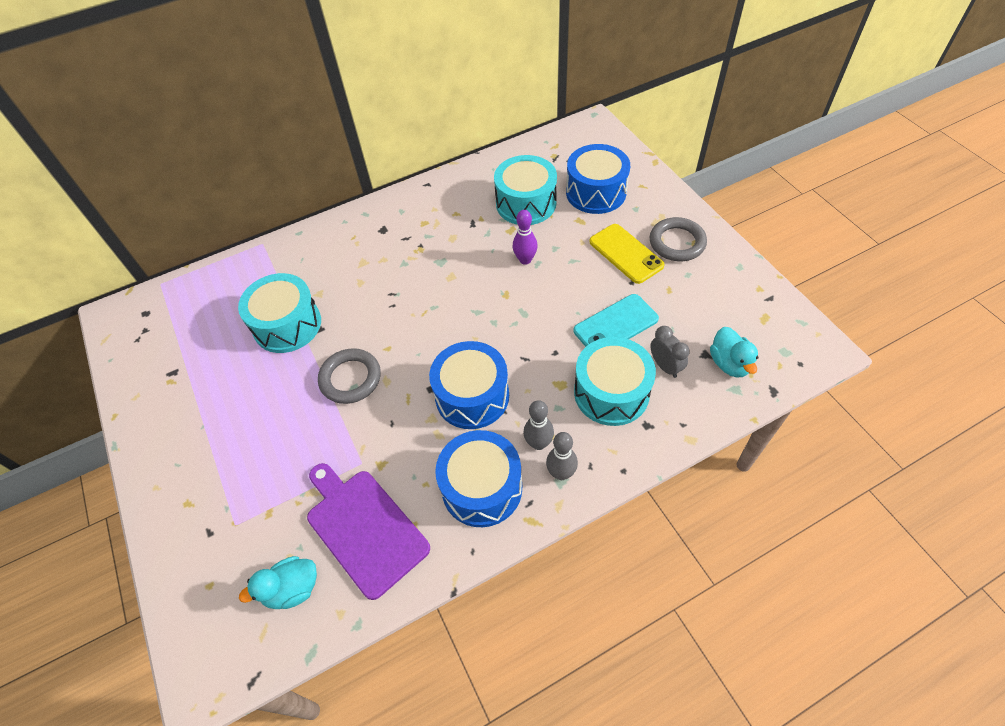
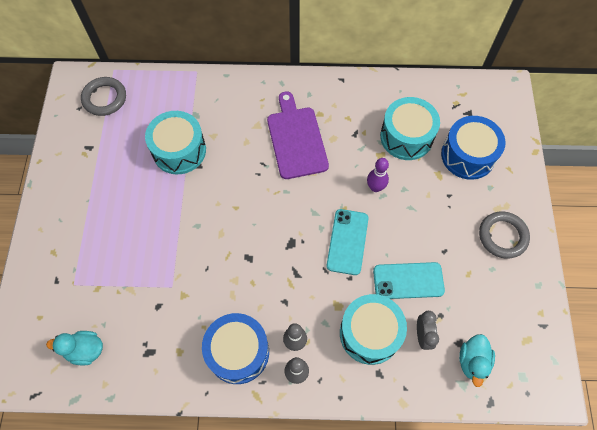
camera: 25 degrees right, 10 degrees up
(350, 378) = (198, 218): grey ring -> grey ring (104, 98)
(364, 528) = (149, 335): purple cutting board -> purple cutting board (296, 139)
(472, 396) = (271, 279): blue drum -> none
(530, 321) = (347, 242): none -> turquoise phone
(625, 254) = (455, 224): yellow phone -> none

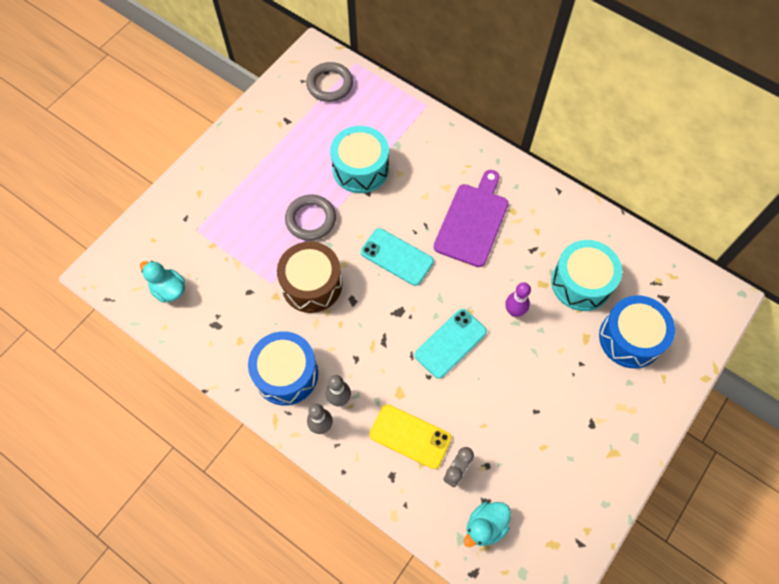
camera: 35 degrees right, 0 degrees up
(206, 266) = (312, 284): none -> brown drum
(370, 333) = (410, 436): turquoise drum -> yellow phone
(408, 280) = (480, 415): turquoise phone -> turquoise phone (397, 257)
(502, 236) = (605, 435): grey ring -> grey ring (310, 219)

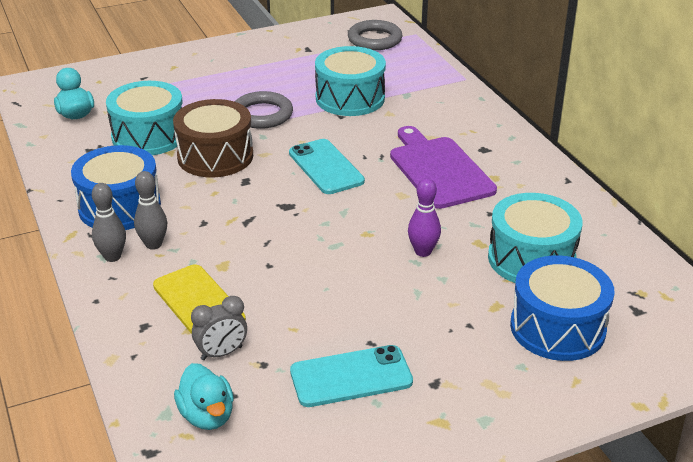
camera: 30 degrees right, 30 degrees down
(246, 286) = (149, 136): none -> turquoise drum
(450, 343) = (321, 249): turquoise phone -> turquoise phone (351, 377)
(472, 221) = (439, 170): purple cutting board -> purple cutting board turned 75 degrees counterclockwise
(485, 526) = (207, 416): turquoise duck -> turquoise duck turned 105 degrees counterclockwise

